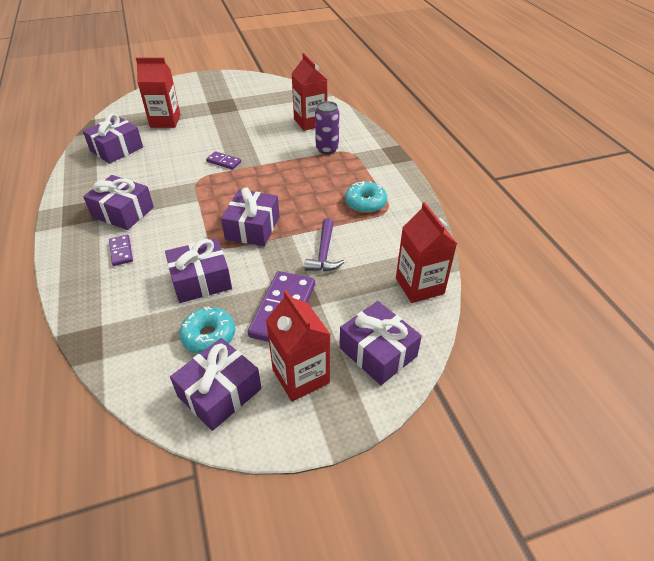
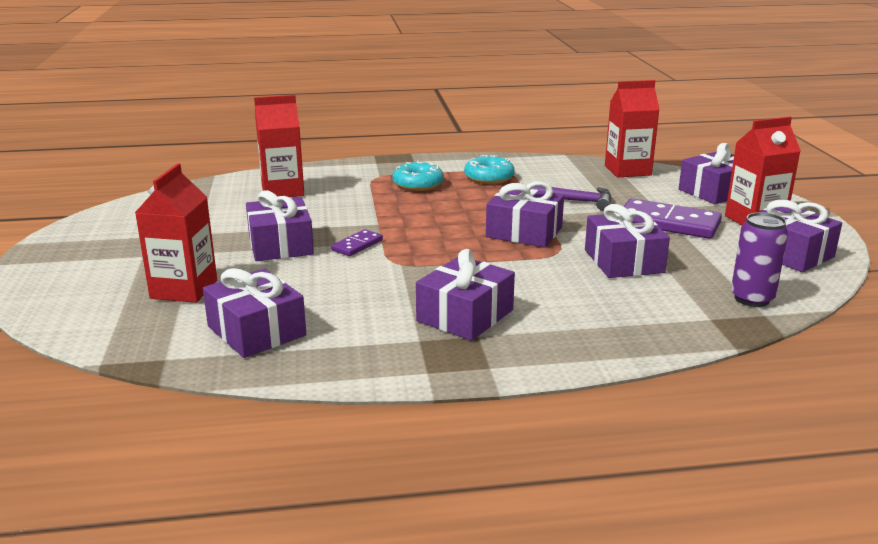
camera: 80 degrees left, 20 degrees down
(121, 251) = (563, 312): purple domino -> none
(209, 336) = (714, 258): turquoise donut -> turquoise donut (418, 184)
(222, 137) = (280, 245): none -> purple gift
(327, 149) = (362, 187): purple can -> purple can (752, 299)

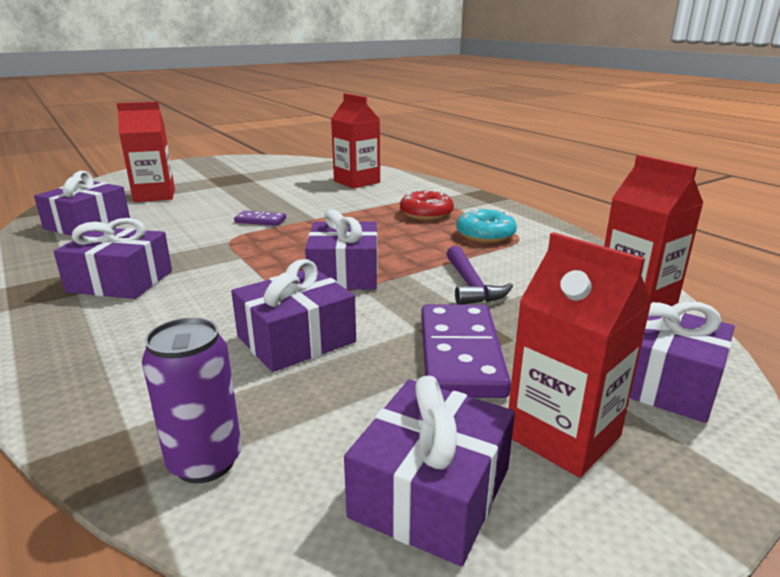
camera: 65 degrees right, 0 degrees up
(280, 245) = (246, 201): purple gift -> none
(418, 184) = (426, 214): turquoise donut -> red donut

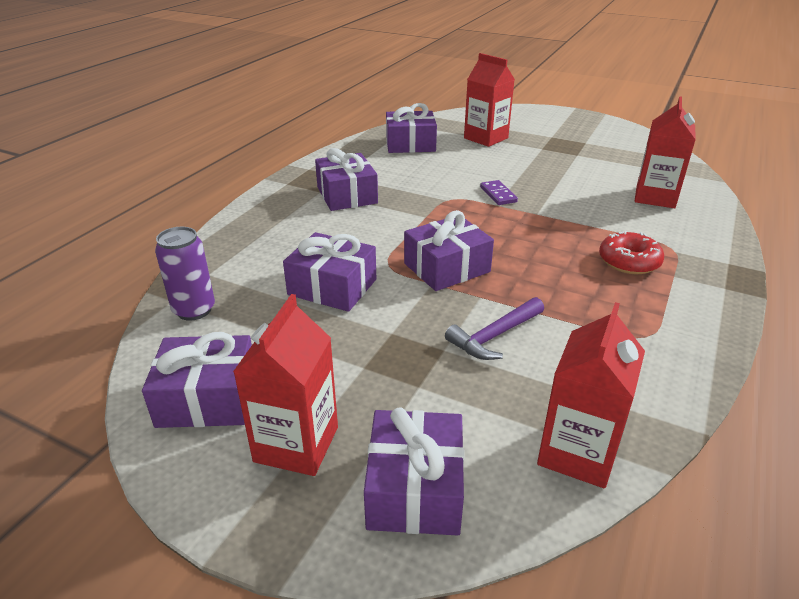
camera: 60 degrees right, 10 degrees up
(460, 354) = (370, 365): purple domino -> none
(485, 235) = (623, 312): turquoise donut -> none

